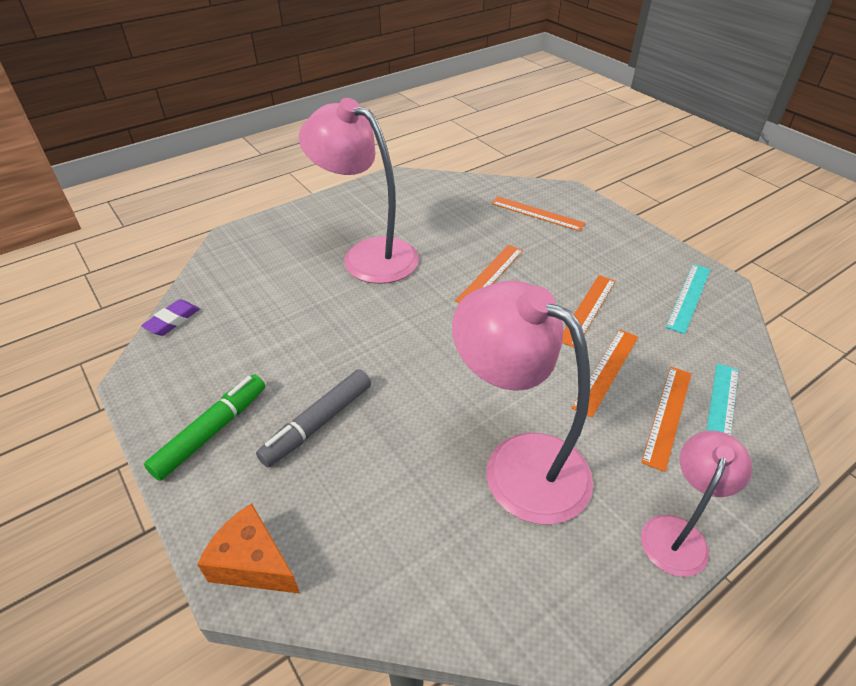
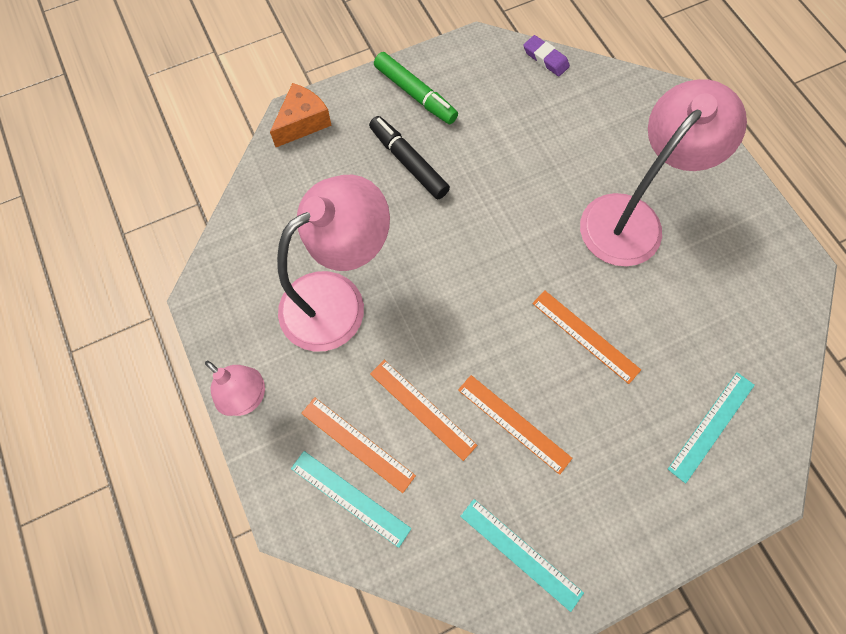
camera: 100 degrees right, 25 degrees up
(318, 423) = (408, 162): grey marker -> black marker
(537, 213) = (711, 426): orange ruler -> turquoise ruler

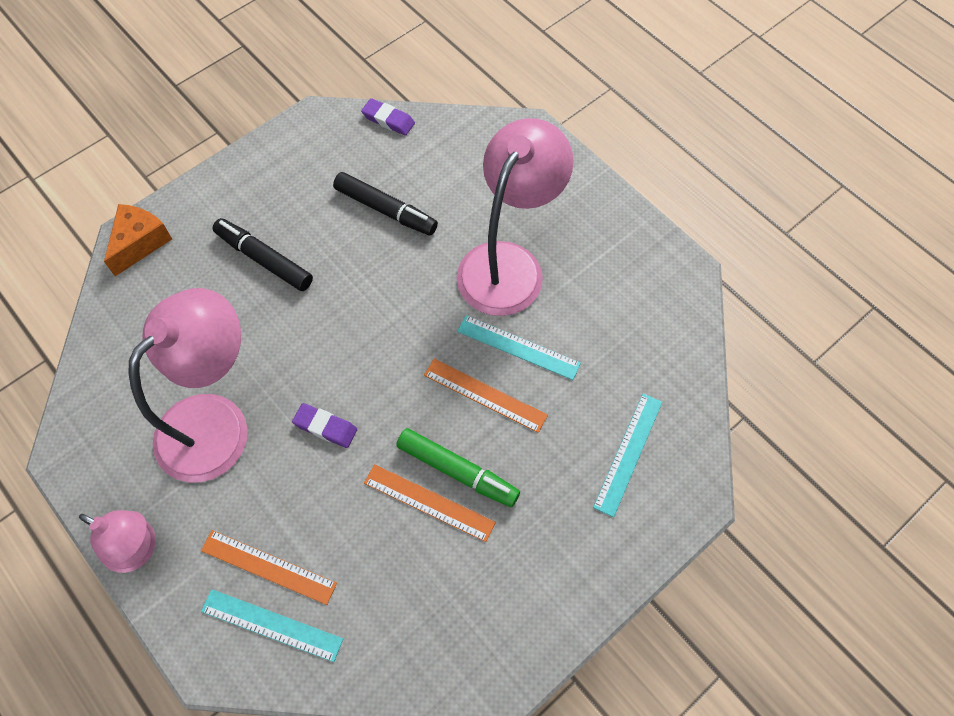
camera: 15 degrees left, 5 degrees down
(415, 94) = (257, 186): green marker -> green marker (457, 471)
(422, 408) = (330, 512): orange ruler -> none
(433, 329) = (325, 427): none -> purple eraser
(521, 553) = (462, 632): turquoise ruler -> turquoise ruler (518, 347)
(527, 141) = (385, 210): none -> black marker

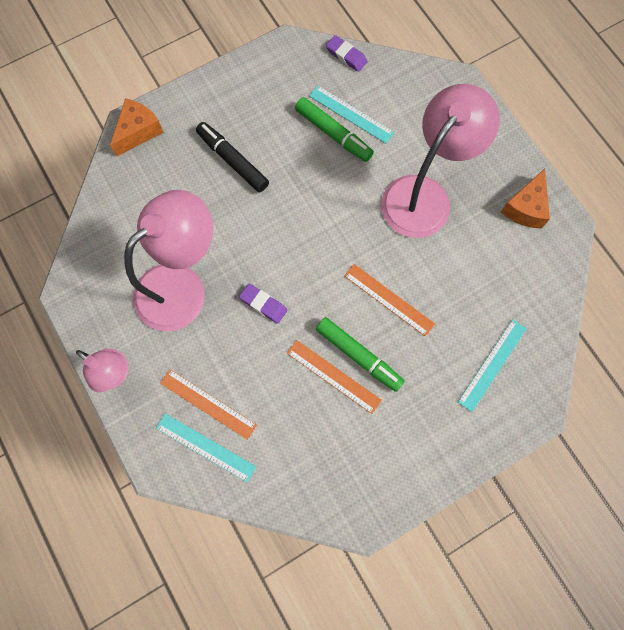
camera: 10 degrees right, 10 degrees up
(385, 210) = (333, 134): black marker -> green marker
(518, 347) = (421, 265): turquoise ruler -> turquoise ruler (351, 114)
(633, 259) = (525, 207): none -> orange cheese

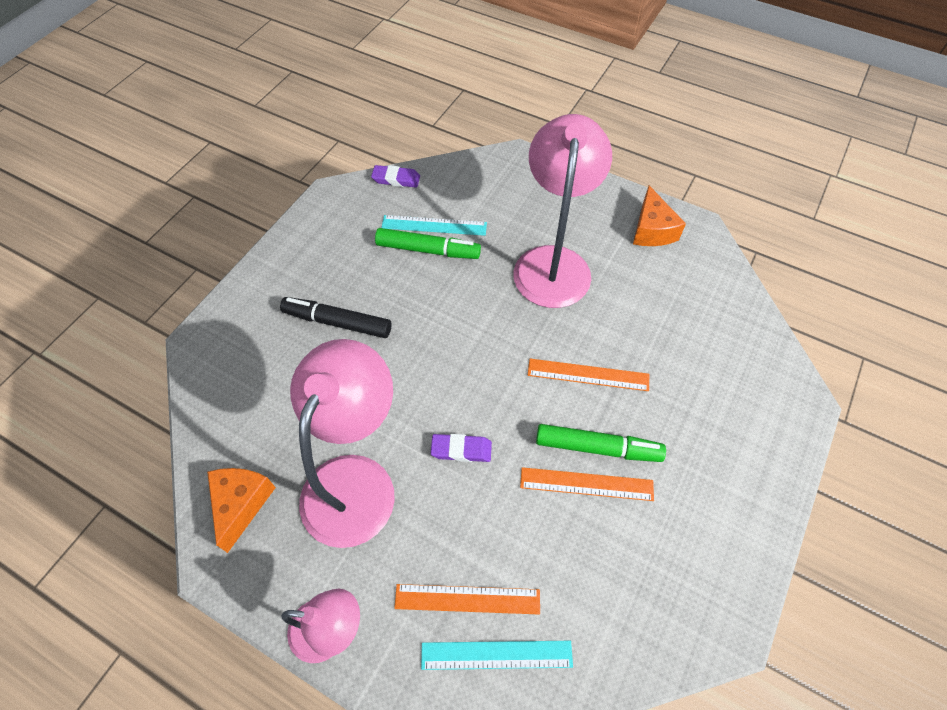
camera: 30 degrees left, 15 degrees down
(138, 131) = (212, 343): orange cheese -> orange cheese (241, 504)
(492, 364) = (730, 383): turquoise ruler -> none

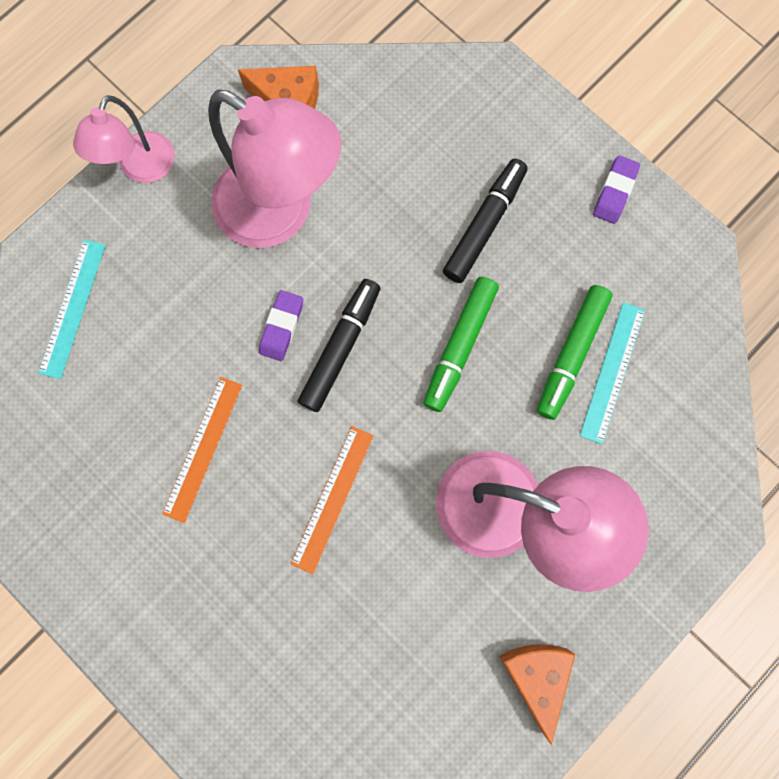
camera: 105 degrees right, 20 degrees up
(396, 179) = (710, 339): purple eraser -> purple eraser (614, 192)
(466, 399) = (340, 348): none -> black marker
(467, 598) = (129, 295): orange ruler -> none
(597, 447) = (239, 476): green marker -> green marker (459, 346)
(651, 230) = (536, 676): orange cheese -> orange cheese turned 75 degrees clockwise

